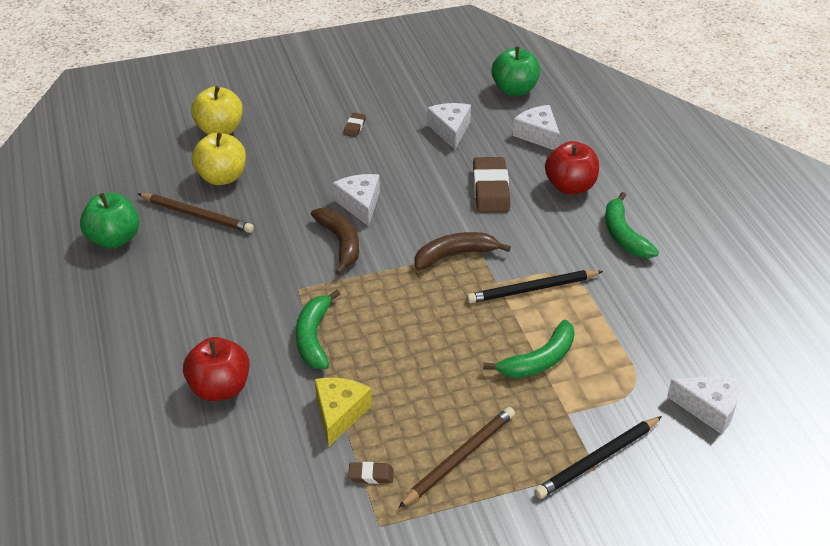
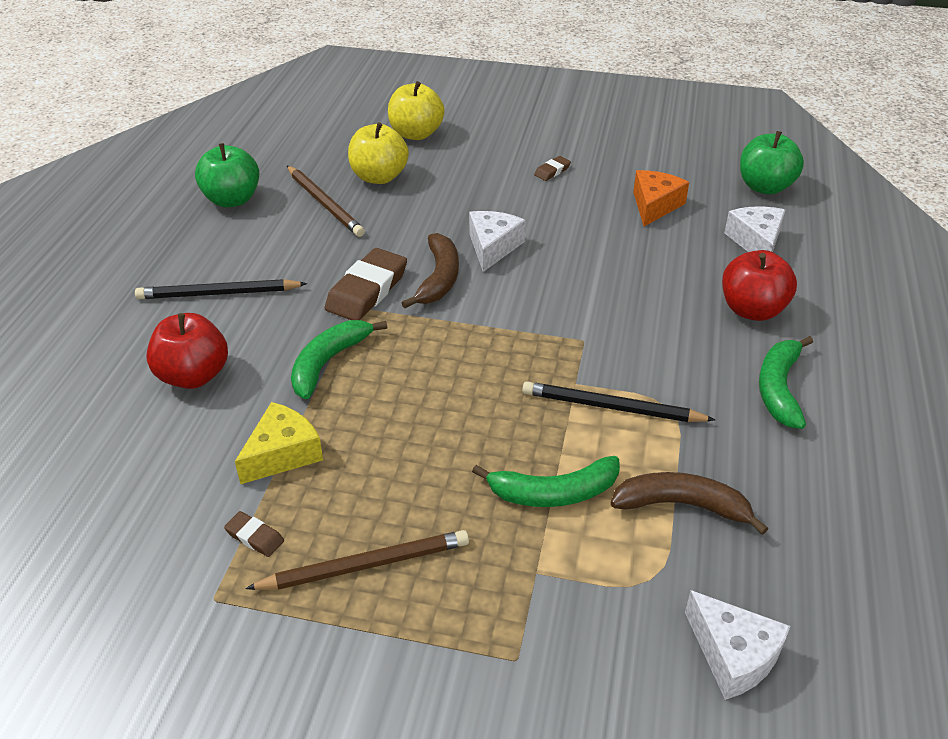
camera: 30 degrees right, 0 degrees up
(450, 130) = (654, 205): white cheese -> orange cheese
(455, 255) = (552, 335): brown banana -> brown banana (682, 505)
(490, 189) = (651, 281): brown eraser -> brown eraser (367, 290)
(598, 460) = (528, 650): black pencil -> black pencil (219, 294)

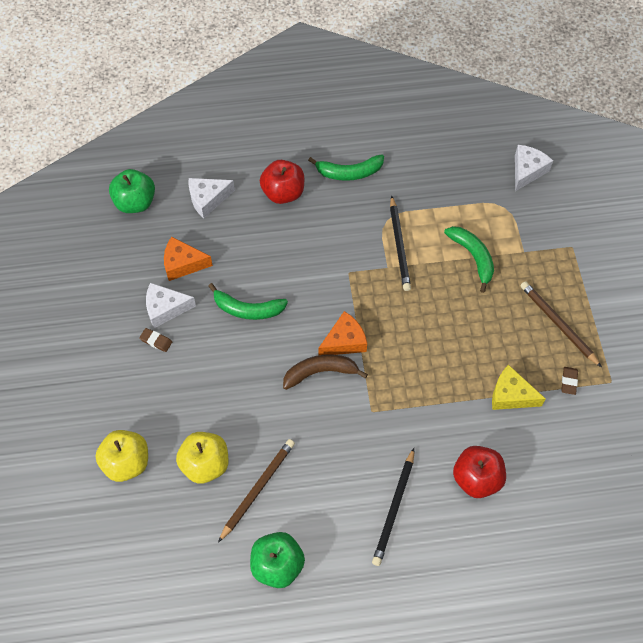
camera: 110 degrees left, 20 degrees up
(219, 294) = (394, 508): black pencil -> black pencil turned 45 degrees clockwise
(328, 362) = (429, 404): green banana -> green banana (247, 309)
(367, 290) = (351, 412): brown eraser -> none
(472, 309) = (344, 341): none -> orange cheese
(492, 247) = (271, 351): white cheese -> white cheese (165, 308)
(682, 505) = (454, 202): brown banana -> none

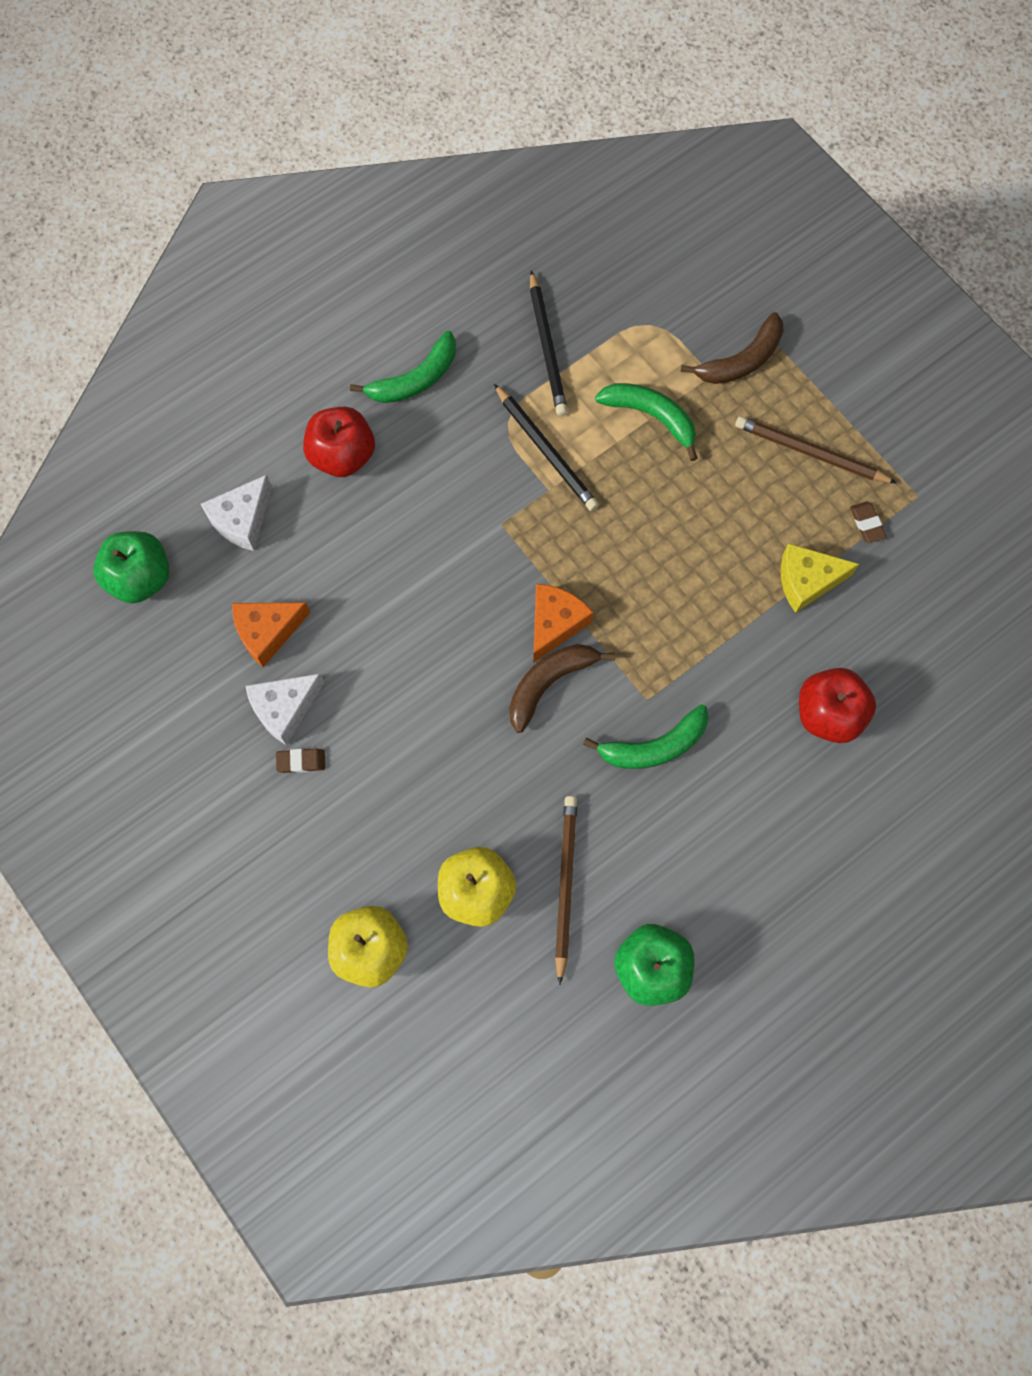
camera: 30 degrees left, 10 degrees up
(247, 309) = (398, 648): green banana -> green banana (654, 746)
(394, 508) = (751, 810): black pencil -> black pencil (547, 347)
(527, 171) = (650, 257): white cheese -> none
(547, 252) = (741, 360): none -> brown banana

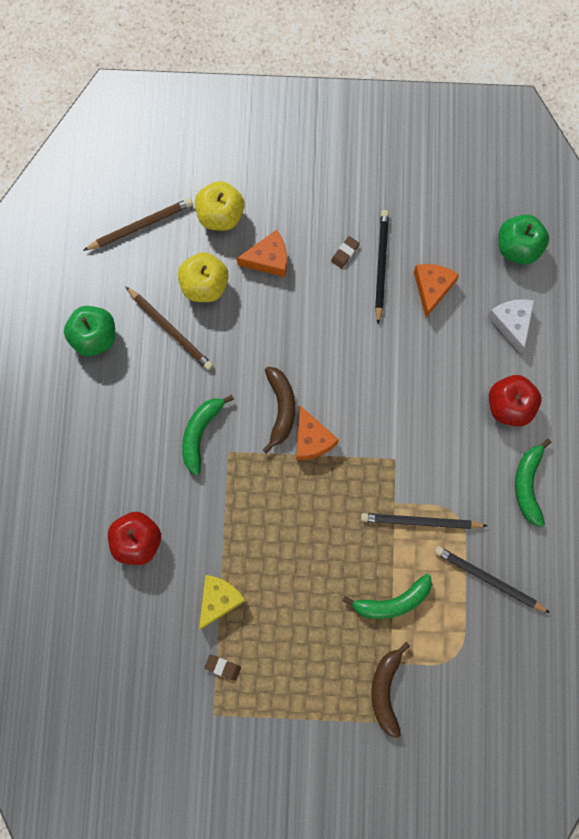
camera: 130 degrees right, 5 degrees up
(284, 709) = (381, 266): white cheese -> black pencil
(381, 844) = (268, 259): none -> orange cheese
(810, 453) = (292, 675): brown pencil -> brown pencil (140, 225)

